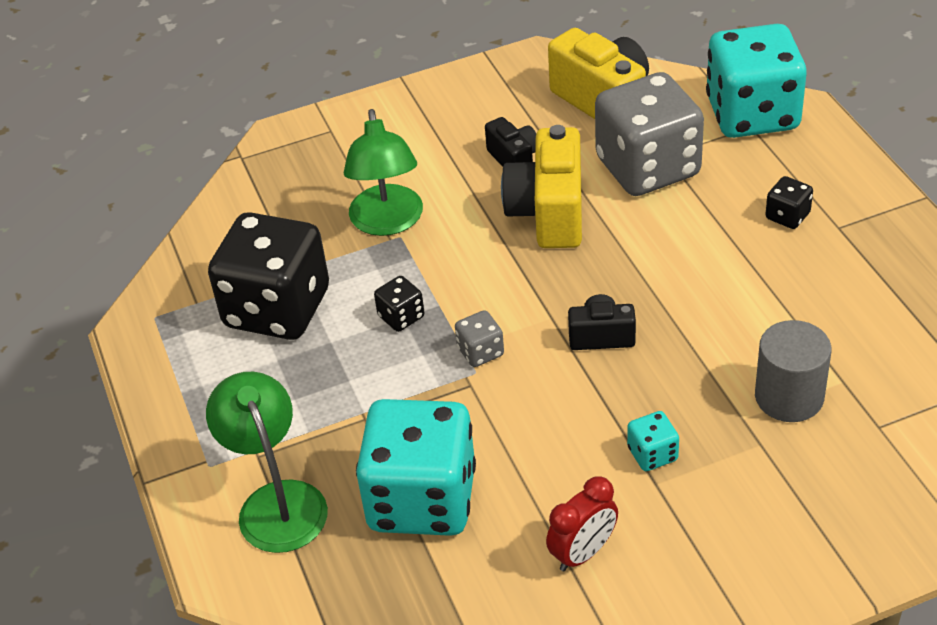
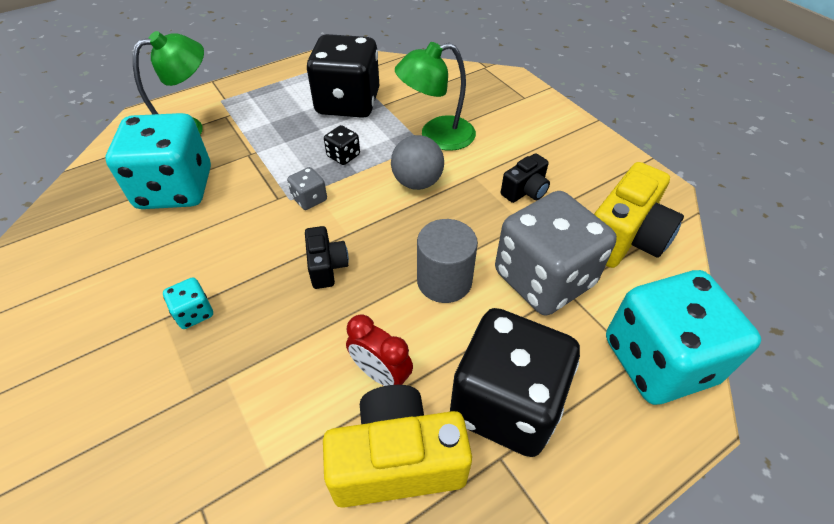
camera: 75 degrees right, 5 degrees up
(475, 248) = (417, 182): none -> grey ball
(549, 213) = (466, 219): yellow camera -> yellow camera (397, 461)
(583, 553) = (105, 278): red clock -> red clock (381, 374)
(787, 216) = (505, 403): black dice -> black dice, size x2.44
(789, 397) = (249, 416): grey cylinder -> grey cylinder (444, 281)

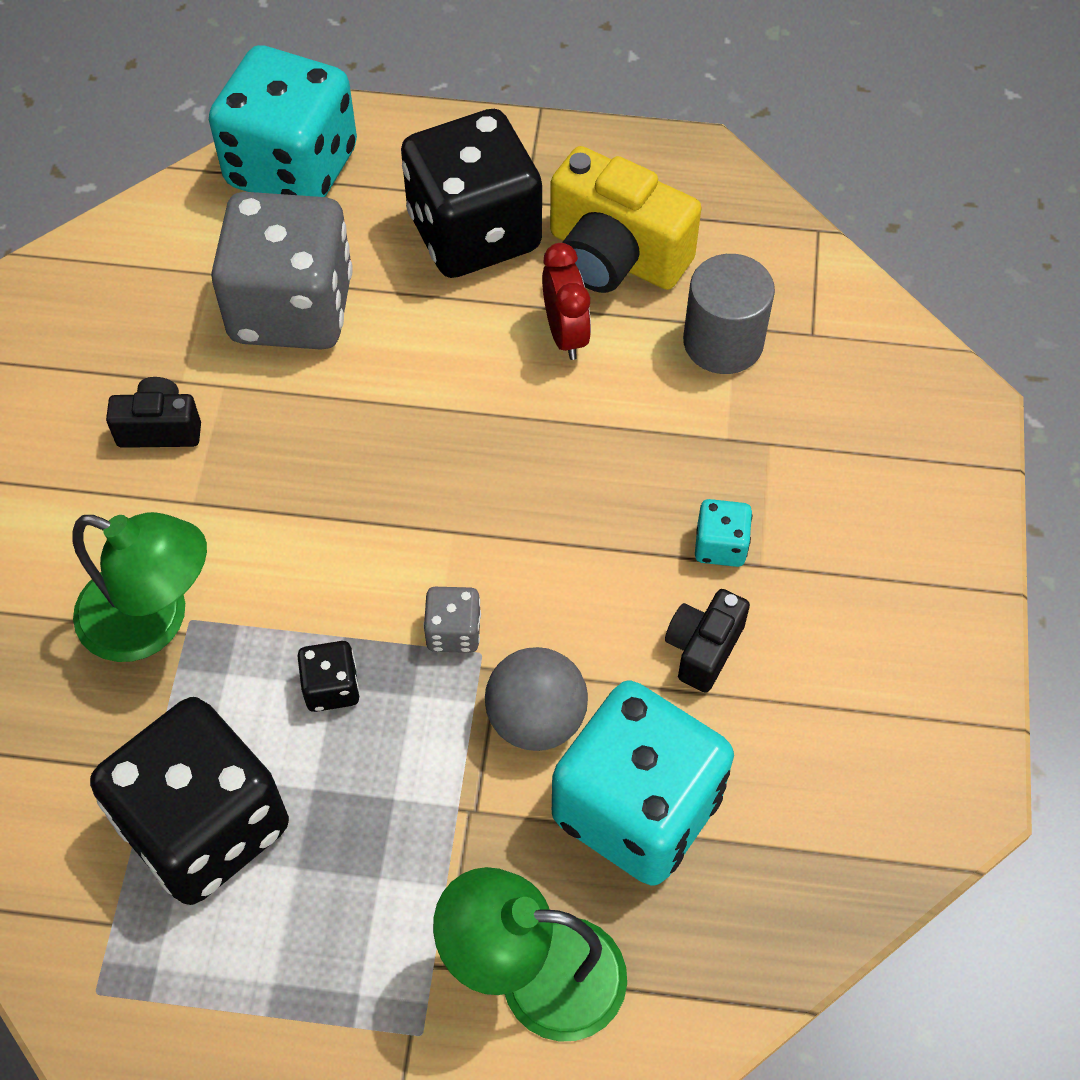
camera: 140 degrees left, 10 degrees up
(327, 267) = (519, 499): black camera -> black camera (703, 649)
(417, 182) = (279, 550): grey ball -> grey ball (536, 718)
(444, 281) = (401, 383): grey cylinder -> grey cylinder (723, 342)
(624, 238) = (140, 285): yellow camera -> none

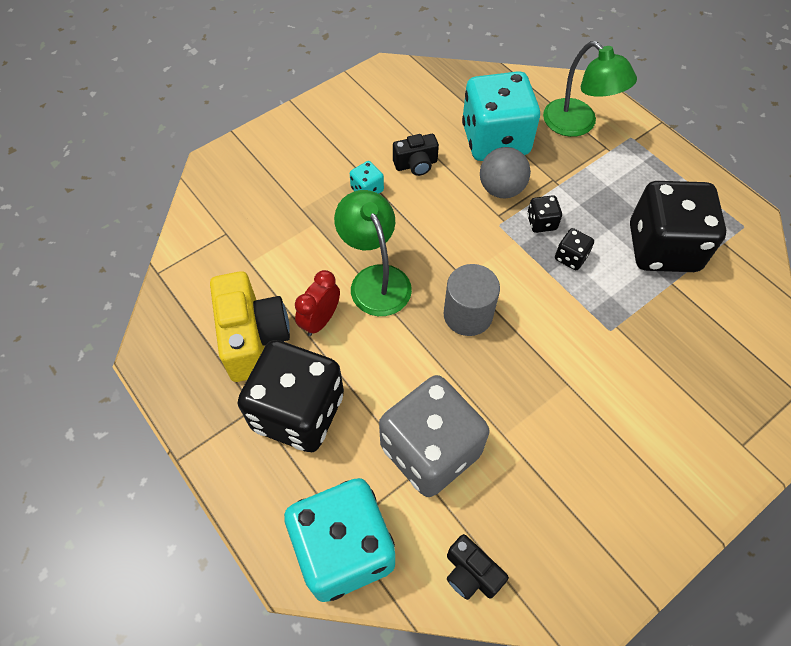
camera: 135 degrees left, 0 degrees up
(153, 621) = (628, 342): green lamp -> green lamp (375, 279)
(160, 428) = (554, 437): black camera -> black camera (471, 573)
(423, 711) = (541, 222): none -> black dice
(453, 631) = (502, 240): grey dice -> none
(723, 342) = (263, 260): grey cylinder -> grey cylinder (468, 315)

